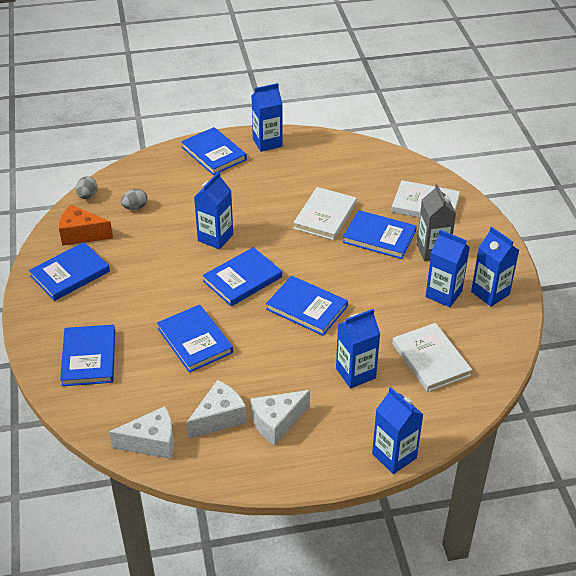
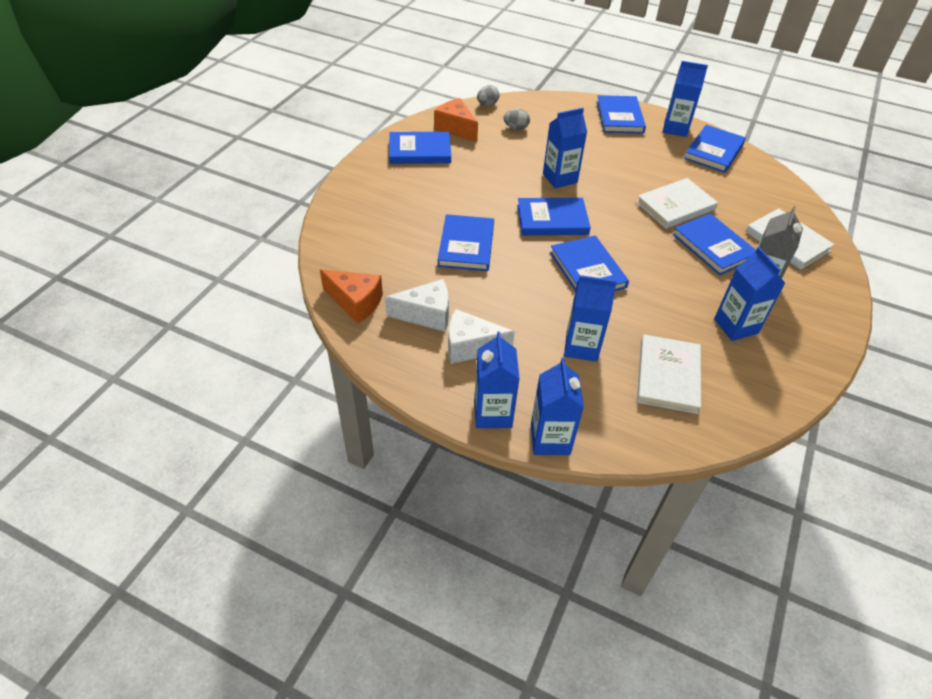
camera: 35 degrees right, 5 degrees up
(89, 358) = (373, 215): blue book -> blue book (714, 151)
(152, 442) = (355, 302): white cheese -> orange cheese
(490, 293) = (788, 351): blue carton -> blue carton (493, 413)

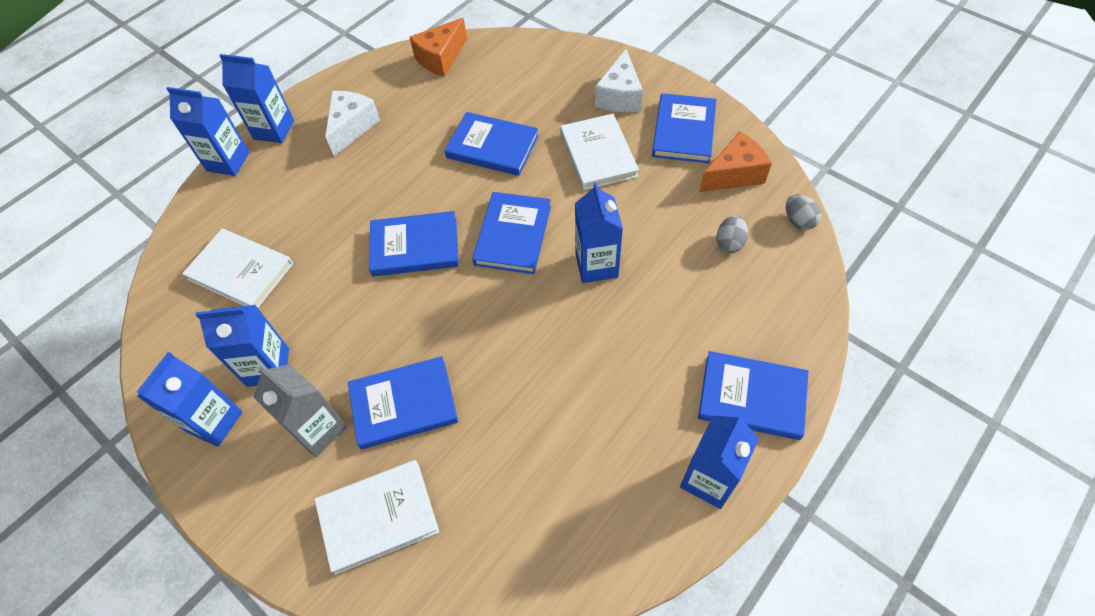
camera: 110 degrees right, 10 degrees up
(426, 315) = (405, 103): white cheese -> white cheese (619, 96)
(581, 347) = (311, 210): blue carton -> blue carton (214, 421)
(675, 206) = (500, 391): white book -> white book (598, 154)
(714, 151) = (628, 516): blue book -> none

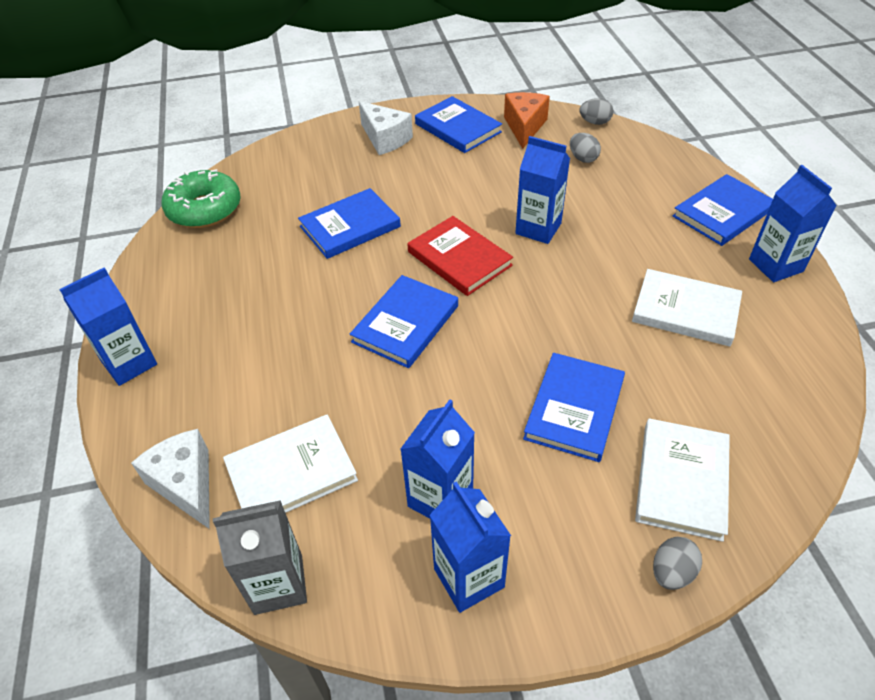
camera: 55 degrees left, 10 degrees down
(228, 161) = (122, 421): blue carton -> none
(287, 549) = (671, 572): none -> grey egg
(318, 430) = (551, 487): grey carton -> grey carton (278, 584)
(352, 127) = (208, 303): white cheese -> white cheese (186, 484)
(441, 58) = (204, 209): orange cheese -> green donut
(513, 235) = (459, 259): blue book -> red book
(598, 154) = (430, 176): white book -> white book (685, 311)

